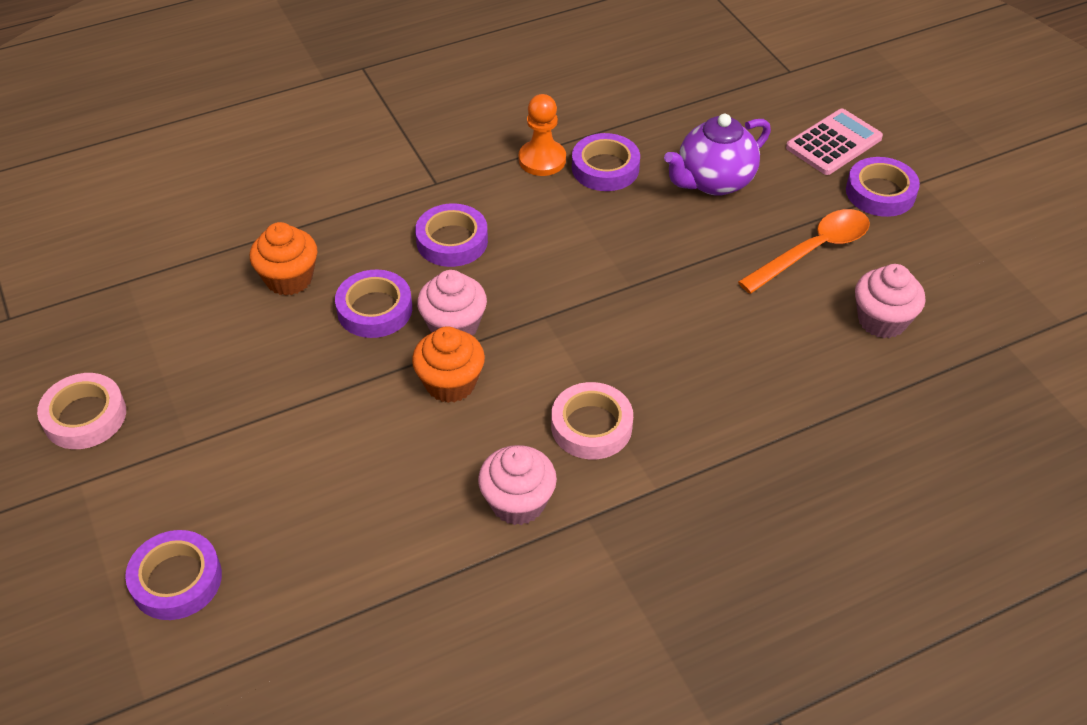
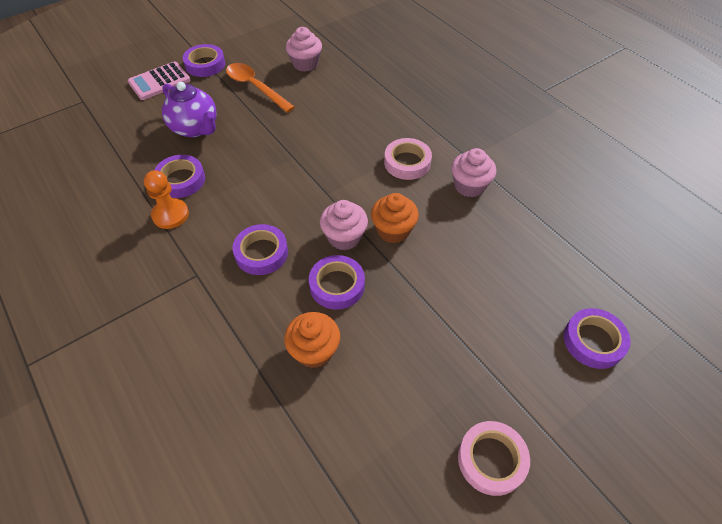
camera: 100 degrees left, 5 degrees up
(833, 143) = (159, 81): pink calculator -> pink calculator turned 75 degrees counterclockwise

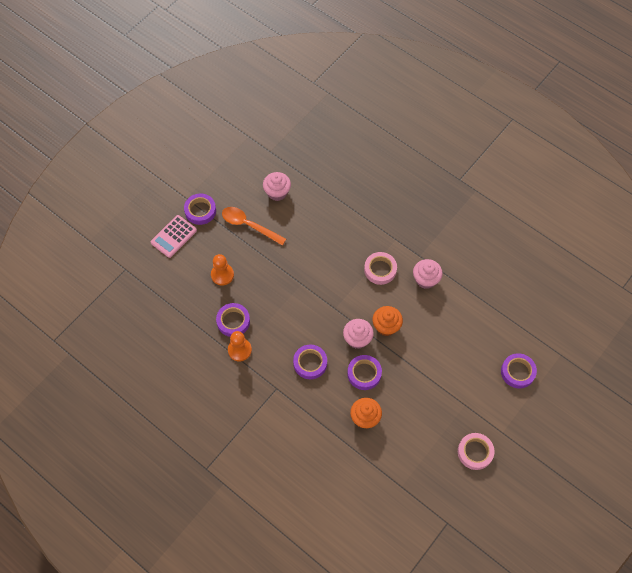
camera: 15 degrees left, 10 degrees up
(195, 128) = (222, 275): purple teapot -> orange pawn

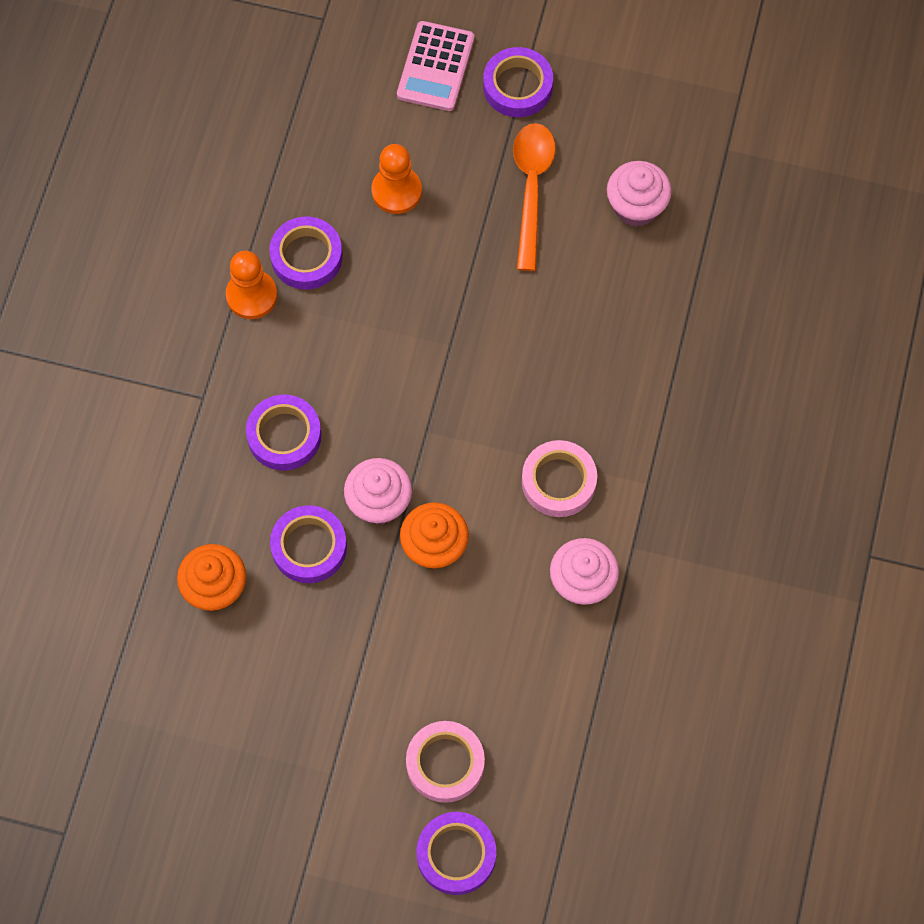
camera: 65 degrees right, 5 degrees up
(174, 236) = (436, 67): pink calculator -> pink calculator turned 90 degrees counterclockwise
(475, 452) = (236, 832): pink tape -> pink tape (445, 763)

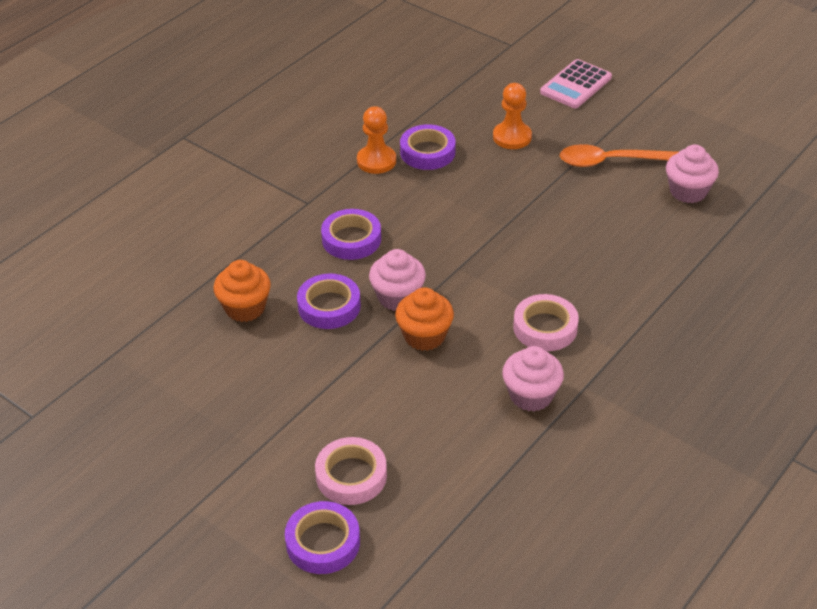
camera: 25 degrees right, 25 degrees down
(517, 86) = (630, 108): purple tape -> none
(531, 189) = (612, 161): orange spoon -> orange spoon turned 120 degrees counterclockwise

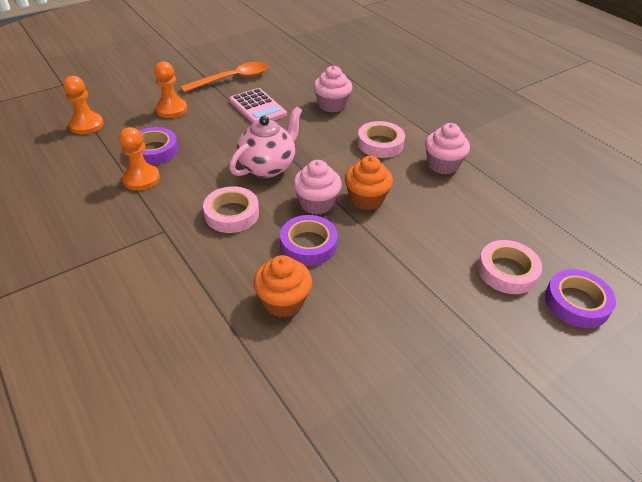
camera: 75 degrees left, 0 degrees up
(351, 239) = (232, 214): purple tape -> pink tape
(444, 243) = (268, 167): none -> pink teapot
(445, 91) = (86, 125): none -> orange pawn
(576, 85) = (139, 72): pink calculator -> pink calculator (257, 108)
(612, 161) = (232, 79): orange spoon -> orange spoon turned 135 degrees counterclockwise
(688, 191) = (281, 62): pink cupcake -> pink cupcake (332, 105)

